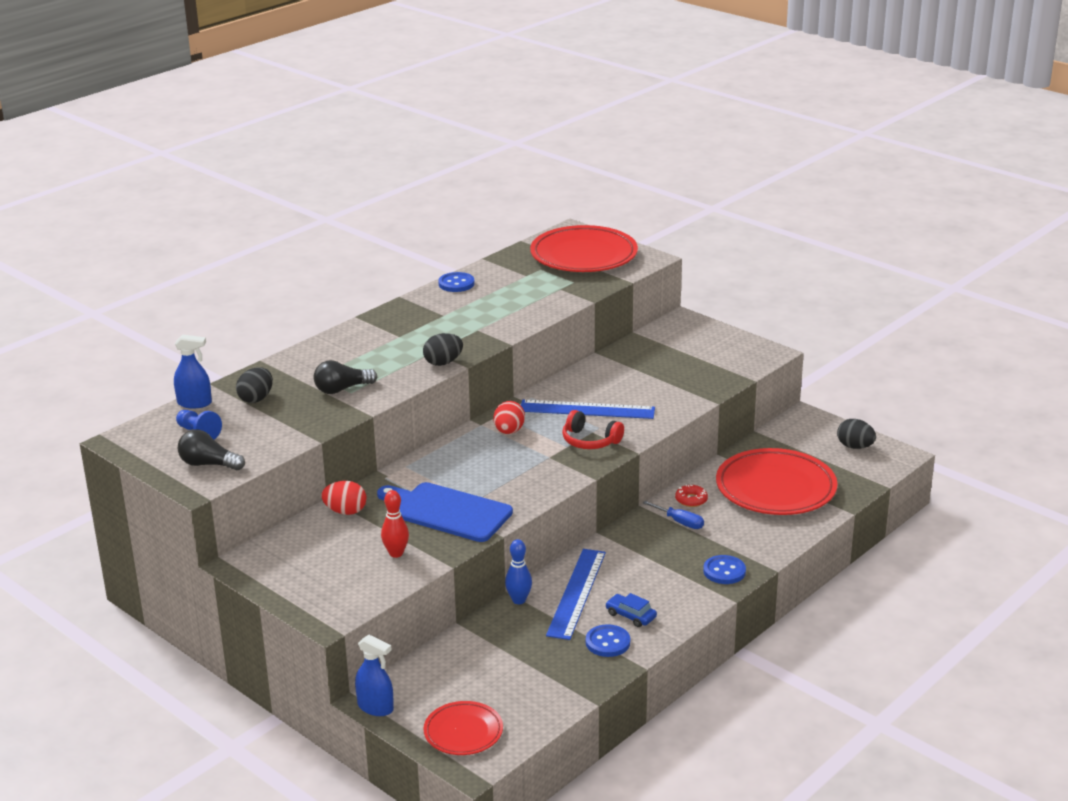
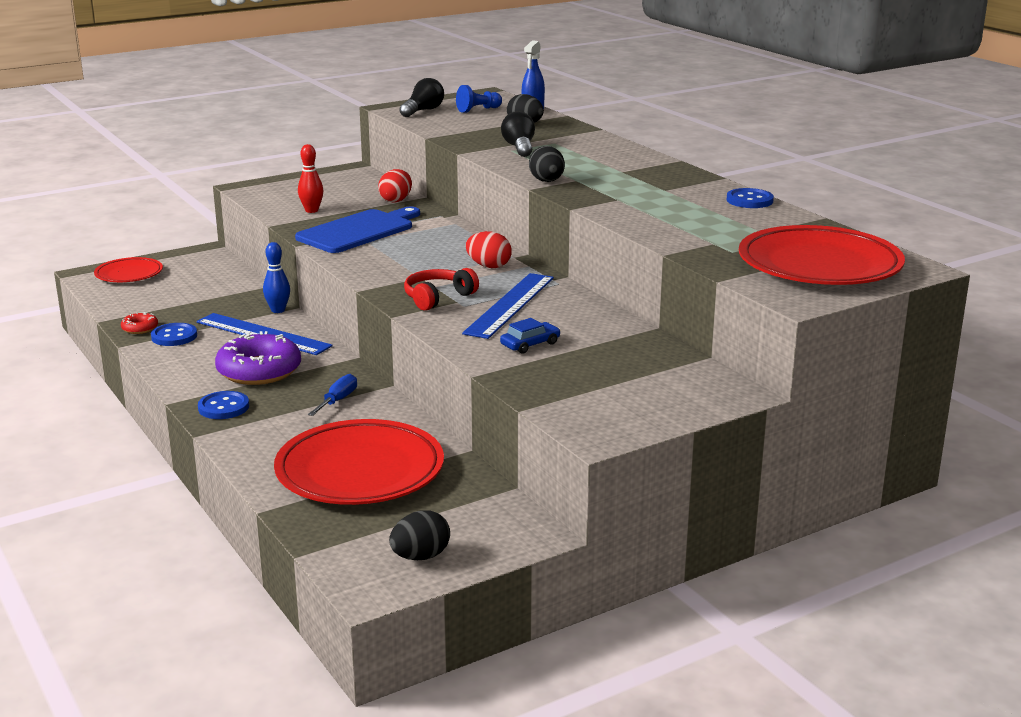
camera: 105 degrees right, 5 degrees down
(375, 707) = (195, 251): blue spray bottle -> none
(630, 615) = (202, 351): blue car -> blue car (530, 344)
(651, 573) = (259, 371): none -> purple donut
(680, 522) = (338, 400): blue screwdriver -> blue screwdriver turned 150 degrees clockwise
(691, 500) = (378, 414): red donut -> red donut (140, 328)

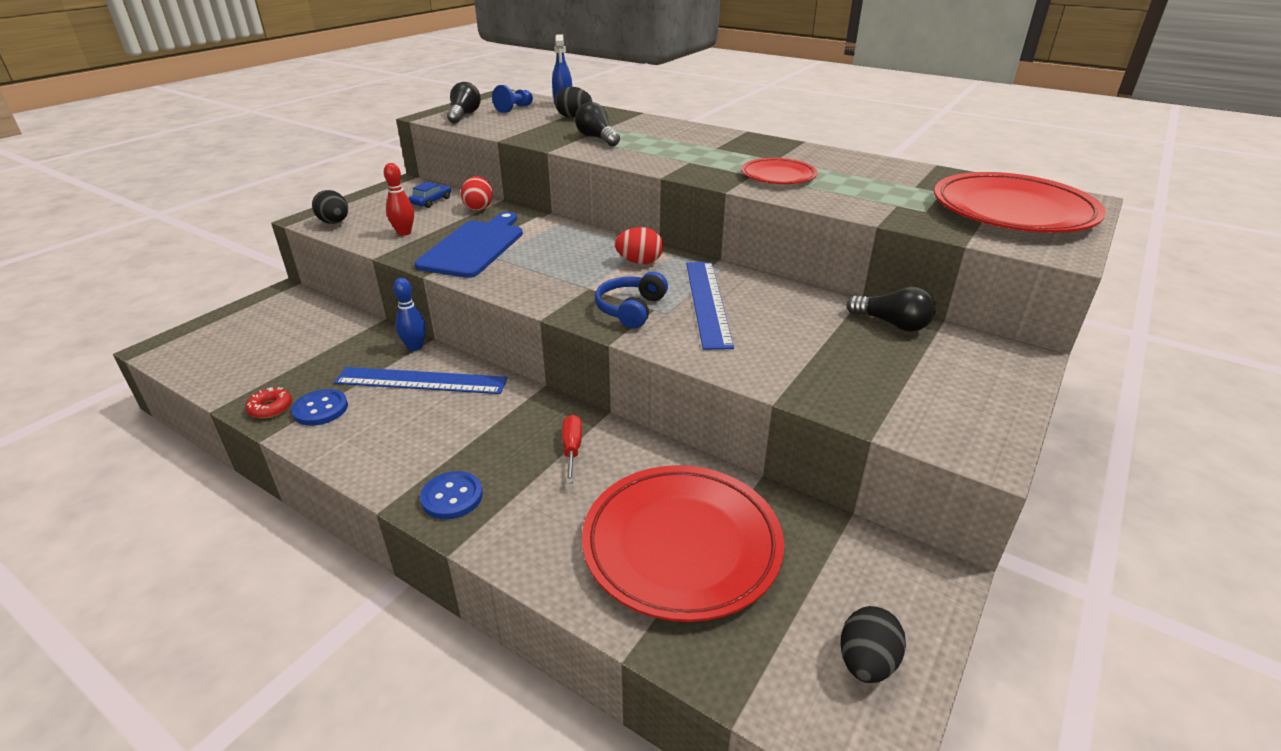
camera: 25 degrees left, 10 degrees up
(129, 274) = (212, 338): red plate -> red plate (778, 176)
(259, 371) = (454, 431): purple donut -> none
(338, 400) = (572, 449): blue screwdriver -> red screwdriver
(438, 298) = (631, 309): red headphones -> blue headphones
(530, 344) = (779, 346): blue car -> blue car (431, 201)
(547, 181) = (666, 167): black egg -> black egg (334, 223)
(654, 350) = (892, 324): none -> black light bulb
(749, 200) = (857, 158): blue button -> none

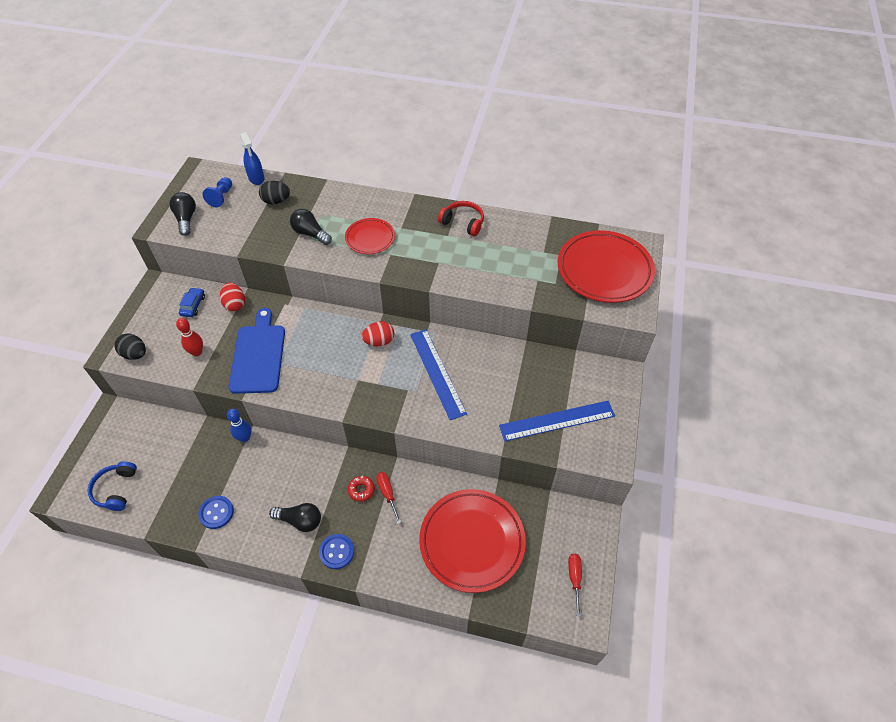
camera: 20 degrees left, 20 degrees up
(270, 408) = (183, 522): red donut -> red donut (361, 490)
(421, 381) = (267, 468): blue ruler -> blue ruler (557, 421)
(631, 309) = (393, 394): blue headphones -> blue headphones (116, 489)
(778, 176) = (456, 260): red plate -> red plate (370, 238)
(802, 154) = (463, 223): none -> red headphones
(866, 662) = (574, 578): black egg -> red screwdriver
(892, 324) = (548, 363): black light bulb -> black light bulb (300, 520)

